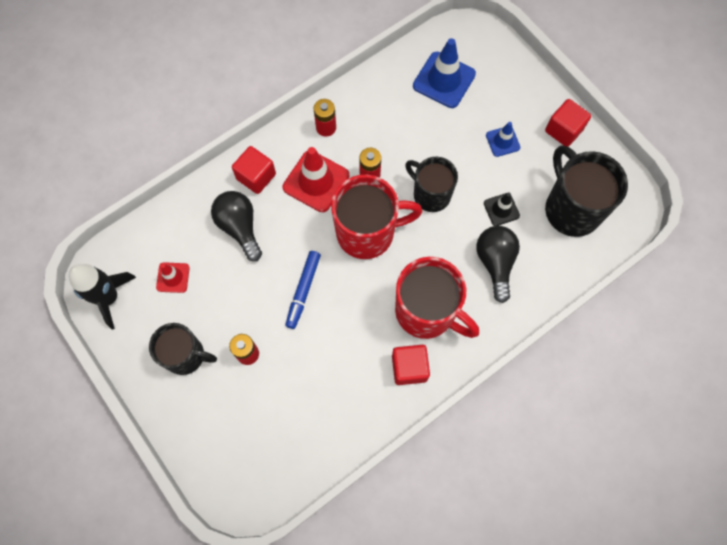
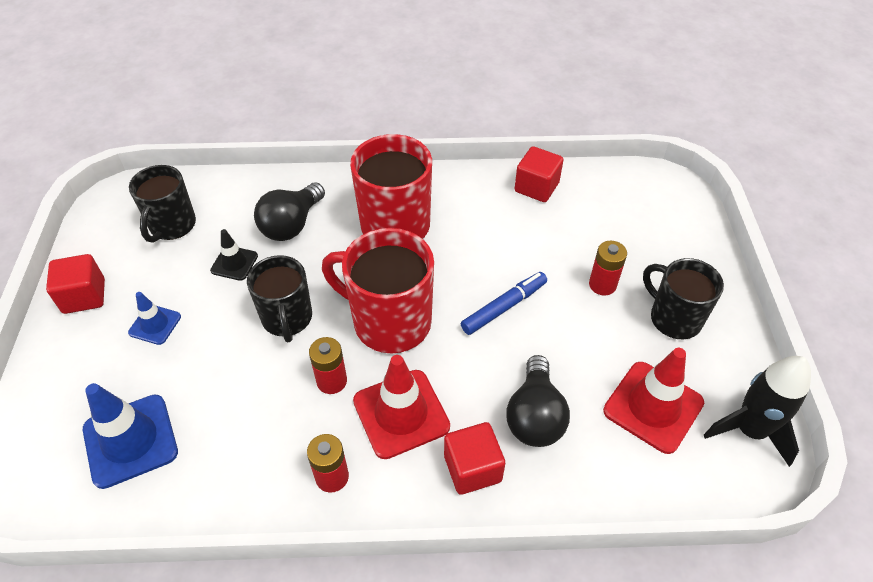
camera: 145 degrees left, 20 degrees down
(173, 277) = (653, 407): red traffic cone -> red traffic cone, size x1.81
(409, 368) = (449, 194): red cube -> red cube (536, 187)
(571, 209) = (172, 226): black mug -> black mug, size x0.66

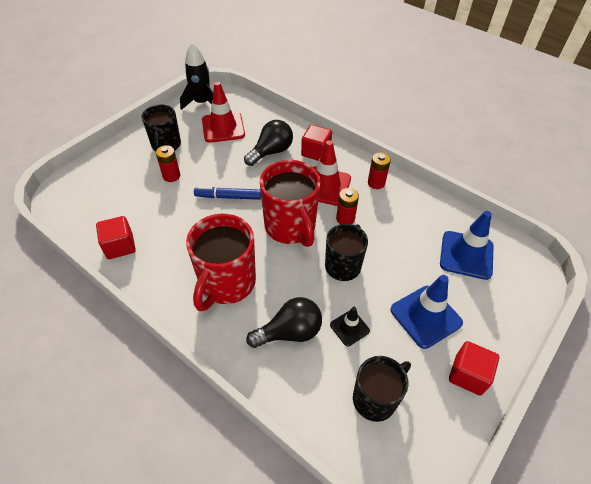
camera: 140 degrees left, 0 degrees up
(155, 324) = (425, 316): blue traffic cone -> blue traffic cone, size x1.81

